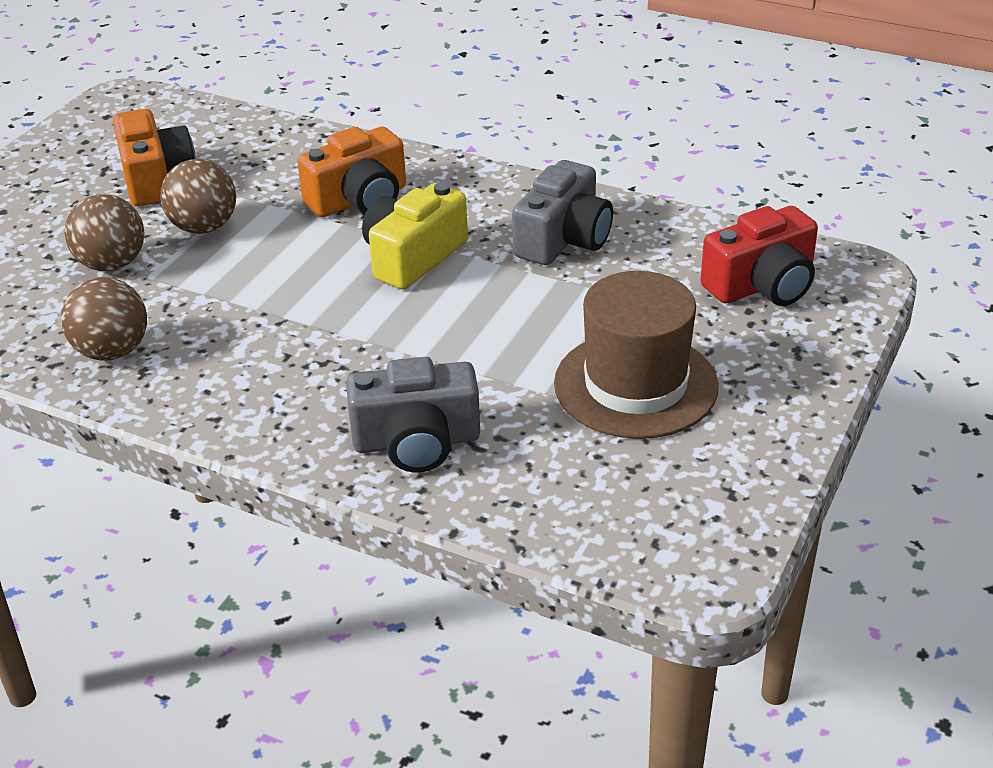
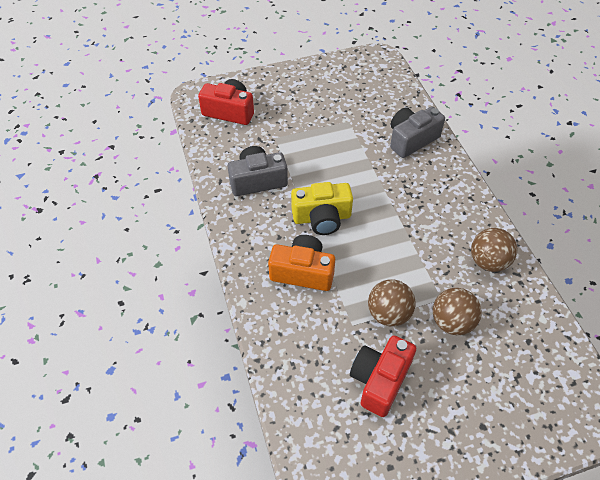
camera: 135 degrees left, 15 degrees up
(156, 179) = (380, 380): orange camera -> red camera
(416, 442) = (411, 140): grey camera -> grey camera turned 75 degrees counterclockwise
(635, 385) = (322, 110): brown hat -> none

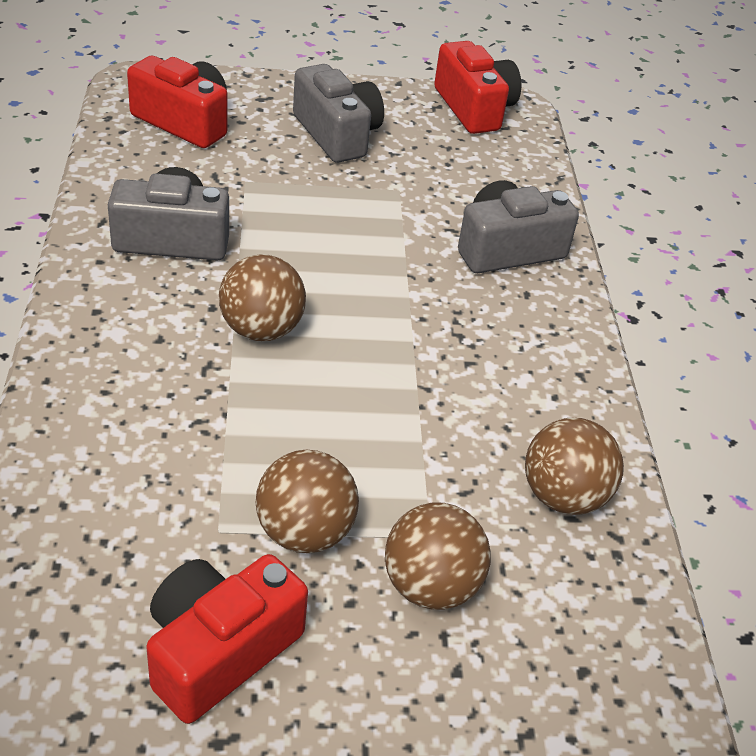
camera: 10 degrees right, 10 degrees down
(303, 272) = (171, 410): orange camera -> none
(305, 97) = (337, 134): none -> grey camera
(322, 218) = (261, 329): yellow camera -> brown ball
(362, 62) = (474, 108): none -> red camera

